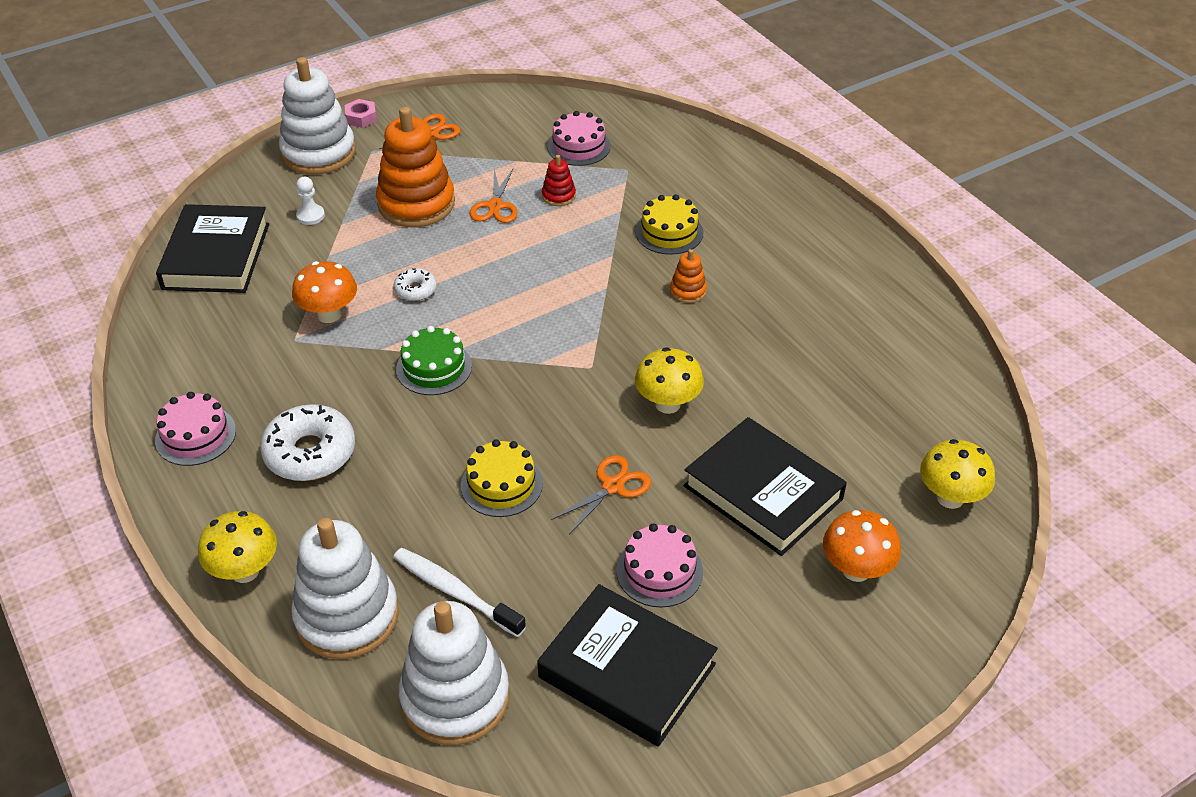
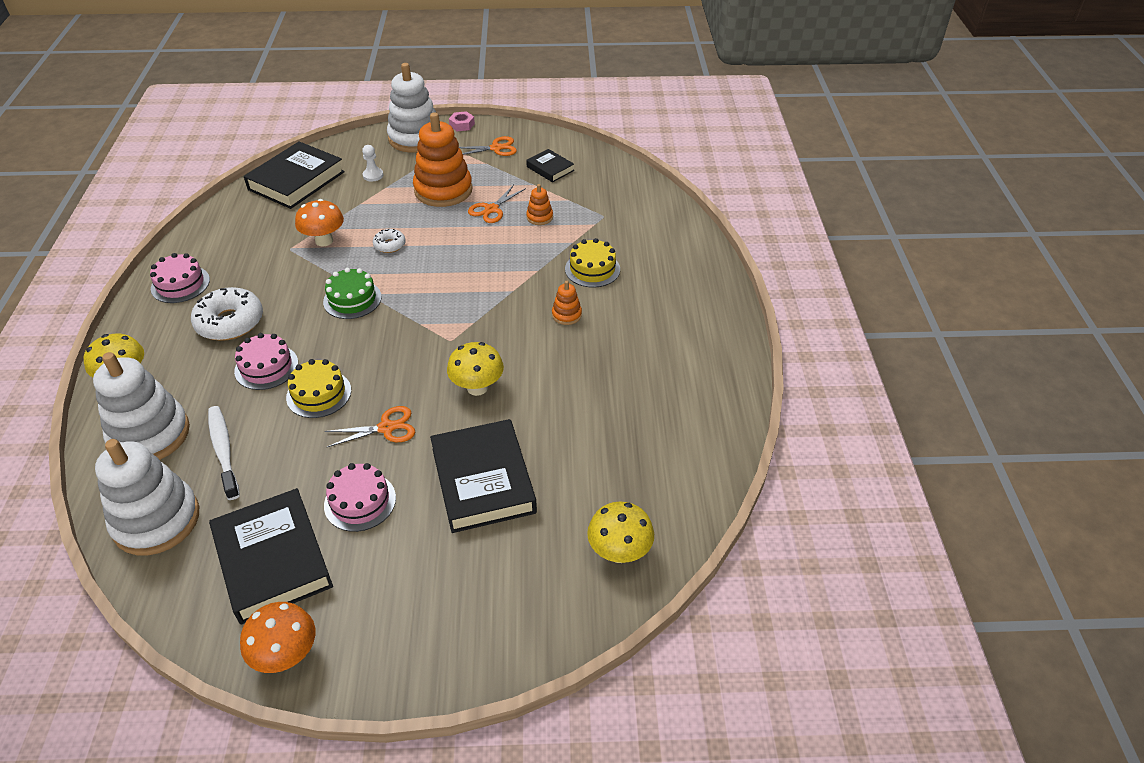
camera: 30 degrees right, 0 degrees up
(517, 136) = (550, 168): none -> black book
(558, 196) = (539, 217): red stacking toy -> orange stacking toy
(579, 146) = (585, 189): pink cake -> pink cake (266, 367)
(856, 570) = (495, 571): orange mushroom -> orange mushroom (286, 655)

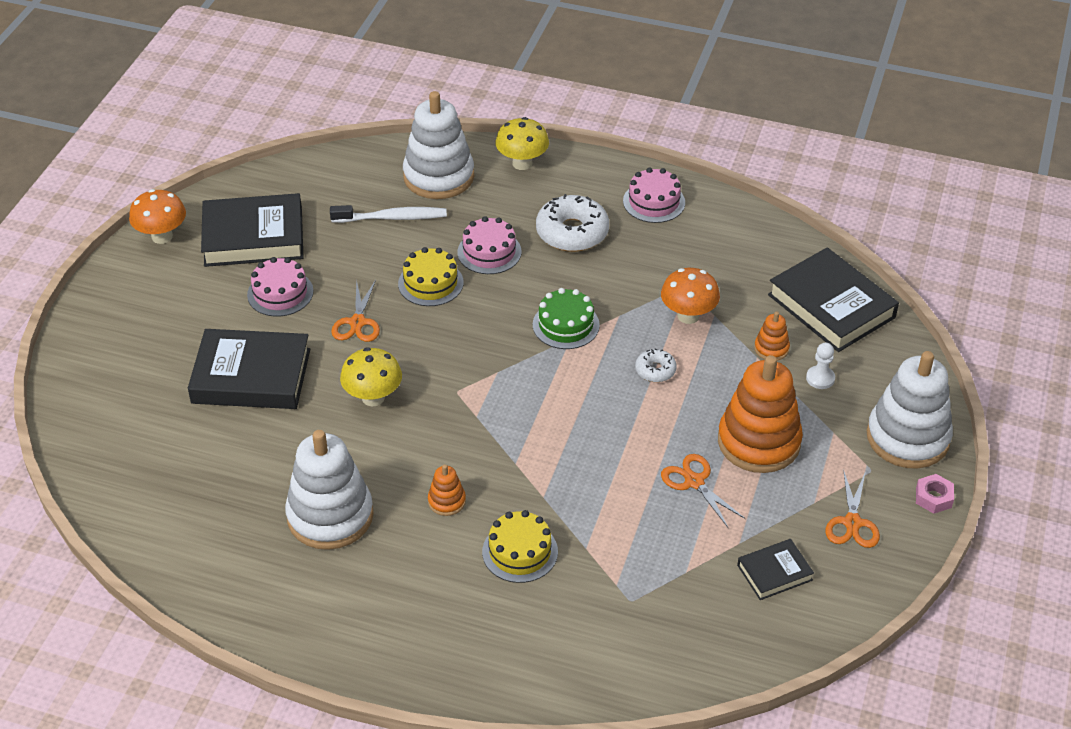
camera: 110 degrees right, 0 degrees up
(156, 520) = (337, 178): white stacking toy -> white stacking toy (330, 516)
(539, 217) = (656, 528): orange stacking toy -> orange stacking toy (771, 348)
(619, 552) = (111, 449): yellow mushroom -> none

